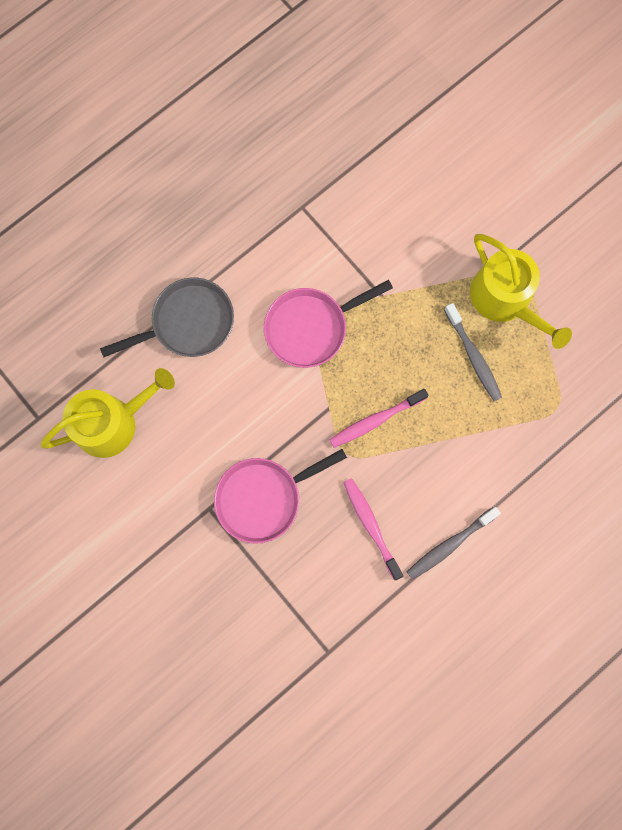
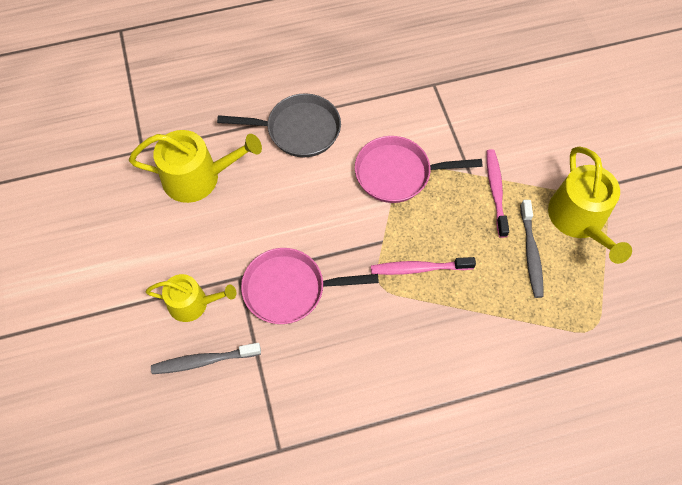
camera: 25 degrees right, 15 degrees down
(178, 554) = (193, 303): none -> yellow watering can
(371, 526) = (373, 355): pink toothbrush -> pink toothbrush (495, 191)
(450, 544) = (439, 405): grey toothbrush -> grey toothbrush (204, 361)

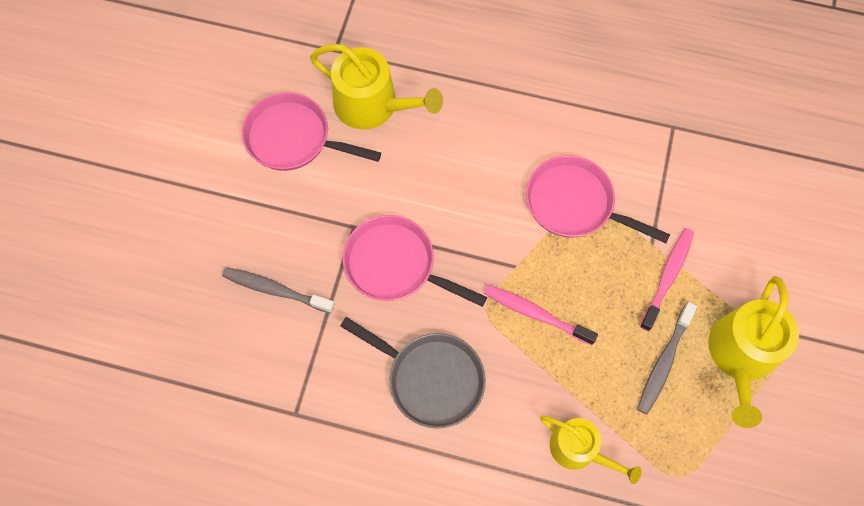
camera: 30 degrees right, 5 degrees up
(148, 234) = (294, 138): none -> pink pan
(193, 303) = (297, 229): yellow watering can -> yellow watering can (579, 449)
(298, 130) = (500, 105): grey pan -> grey pan (430, 378)

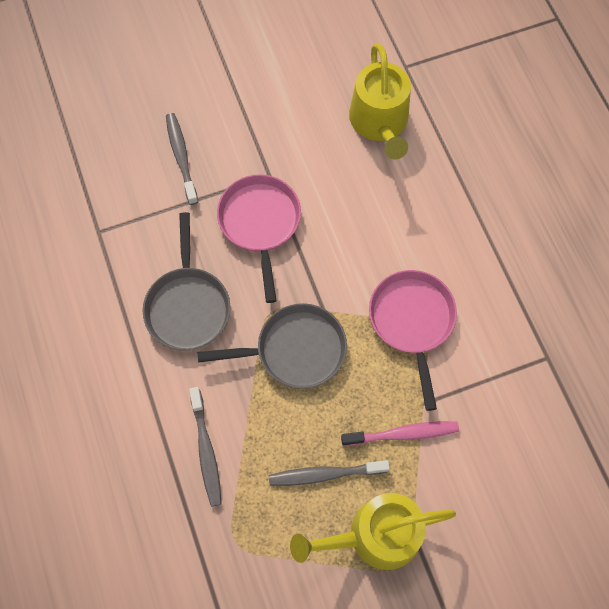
camera: 55 degrees right, 0 degrees up
(294, 138) = (309, 89): pink pan -> none
(536, 314) = (294, 350): pink toothbrush -> grey pan
(579, 449) = (206, 450): yellow watering can -> grey toothbrush

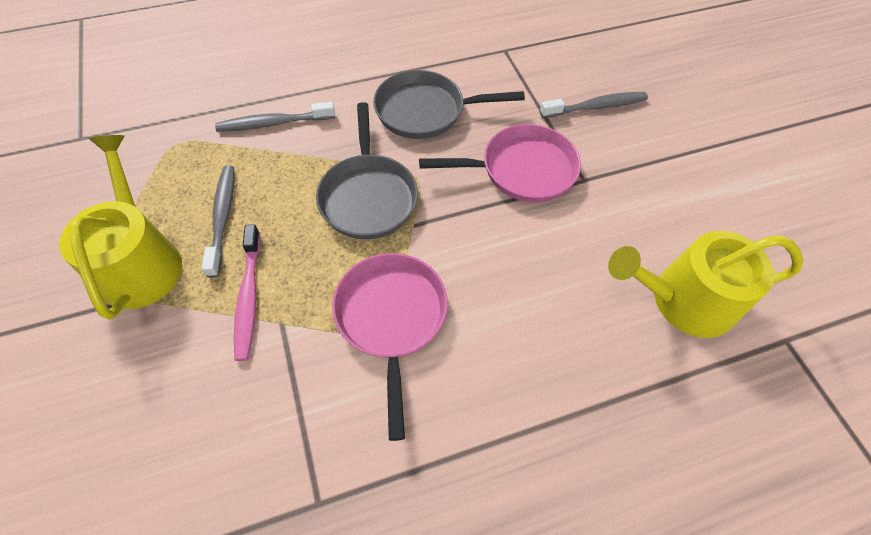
camera: 90 degrees right, 10 degrees down
(412, 322) = (391, 319): pink pan -> pink pan turned 90 degrees counterclockwise

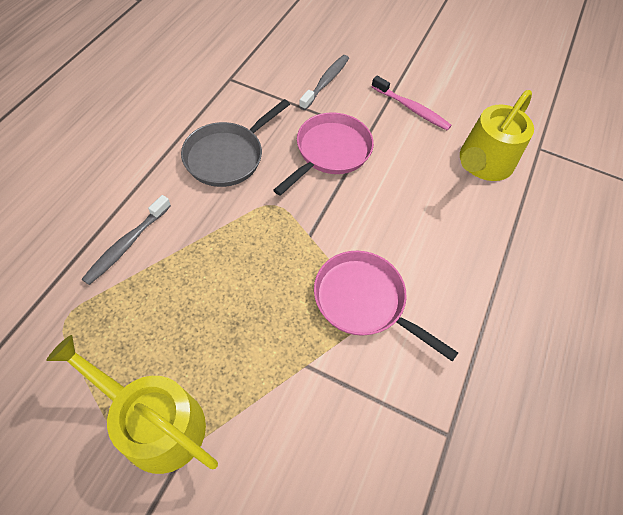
camera: 50 degrees left, 0 degrees up
(223, 218) = (177, 339): grey toothbrush -> none
(249, 297) = (265, 370): pink toothbrush -> pink toothbrush (411, 108)
(368, 196) = (259, 241): grey pan -> none

